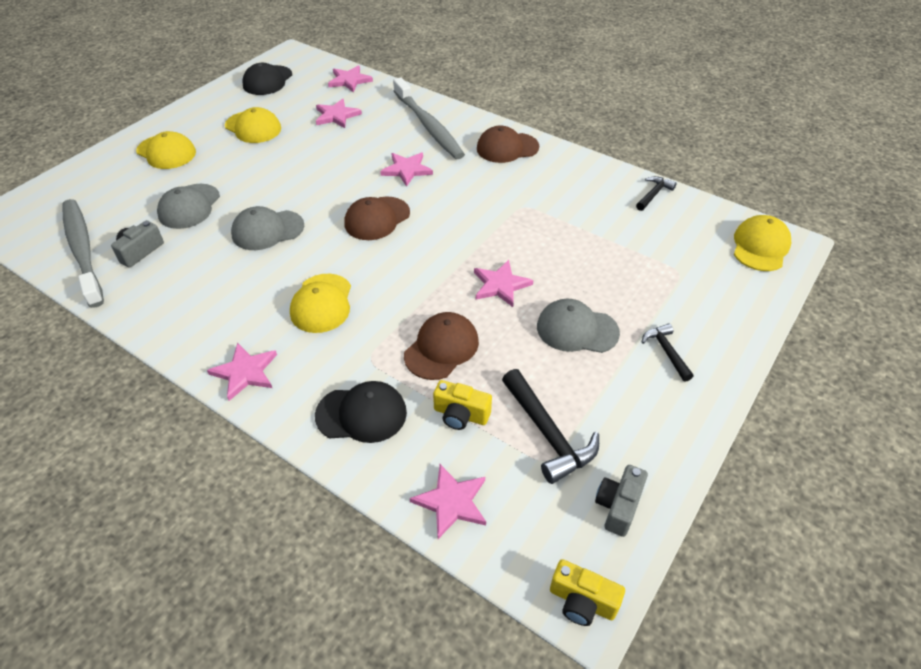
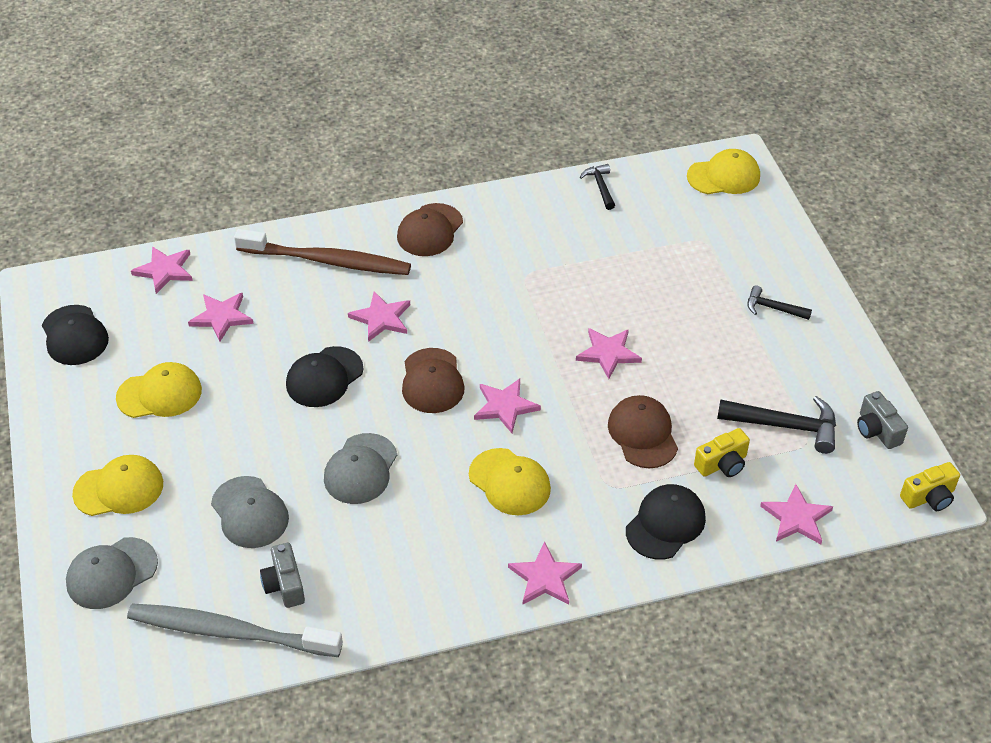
camera: 50 degrees left, 0 degrees up
(331, 175) = (324, 377): none -> black cap
(391, 263) = (505, 406): none -> pink star
(428, 126) = (327, 261): grey toothbrush -> brown toothbrush
(577, 329) = (703, 341): grey cap -> grey cap (111, 573)
(760, 246) = (723, 176): yellow cap -> yellow cap turned 105 degrees clockwise

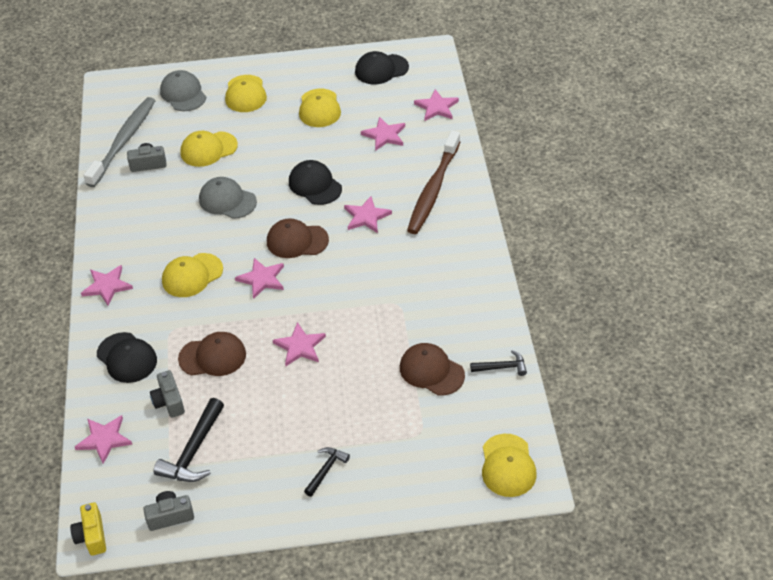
camera: 100 degrees right, 0 degrees up
(250, 512) = (208, 149): grey cap -> yellow cap
(430, 230) = (459, 249): brown cap -> brown cap (431, 371)
(722, 464) = (169, 401): yellow camera -> grey camera

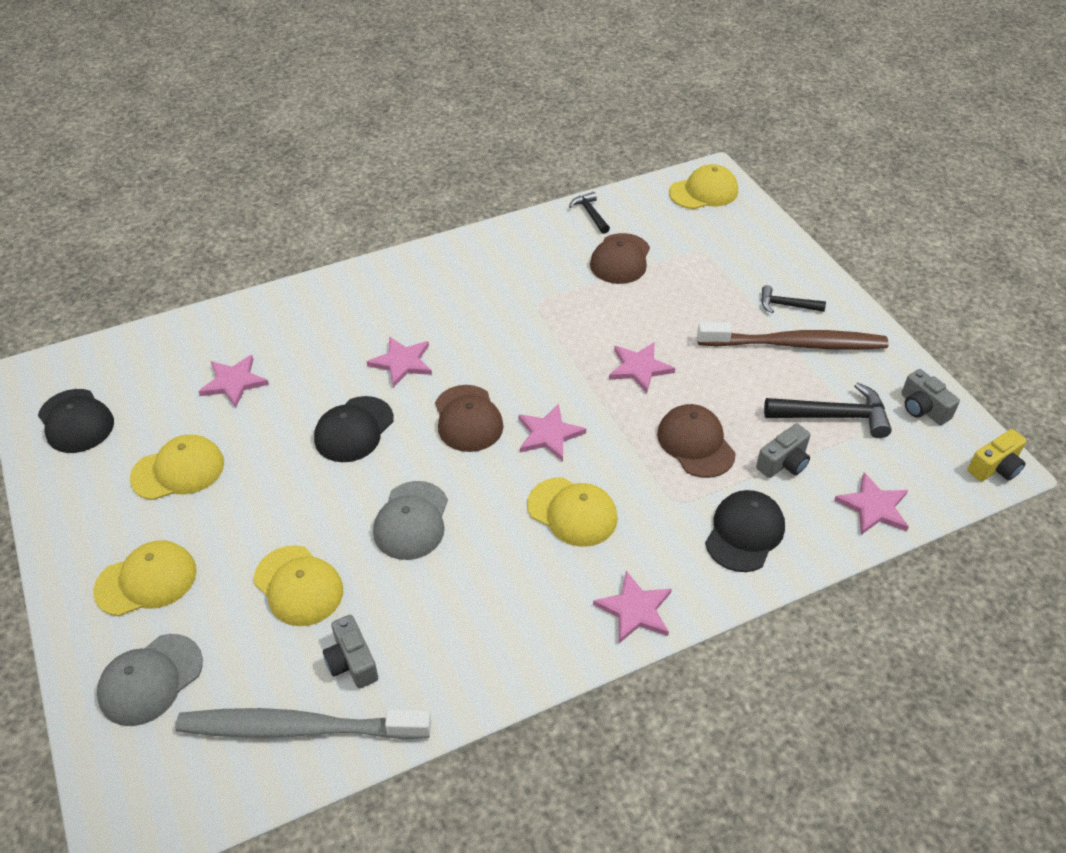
camera: 110 degrees left, 0 degrees up
(433, 189) = (335, 313): brown toothbrush -> brown toothbrush (795, 344)
(437, 107) = (165, 343): pink star -> none

